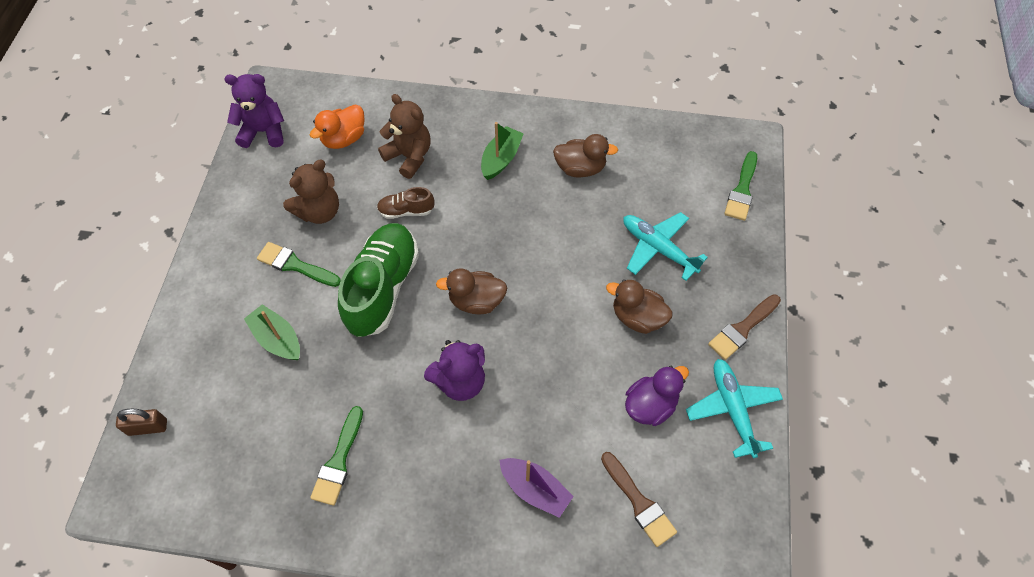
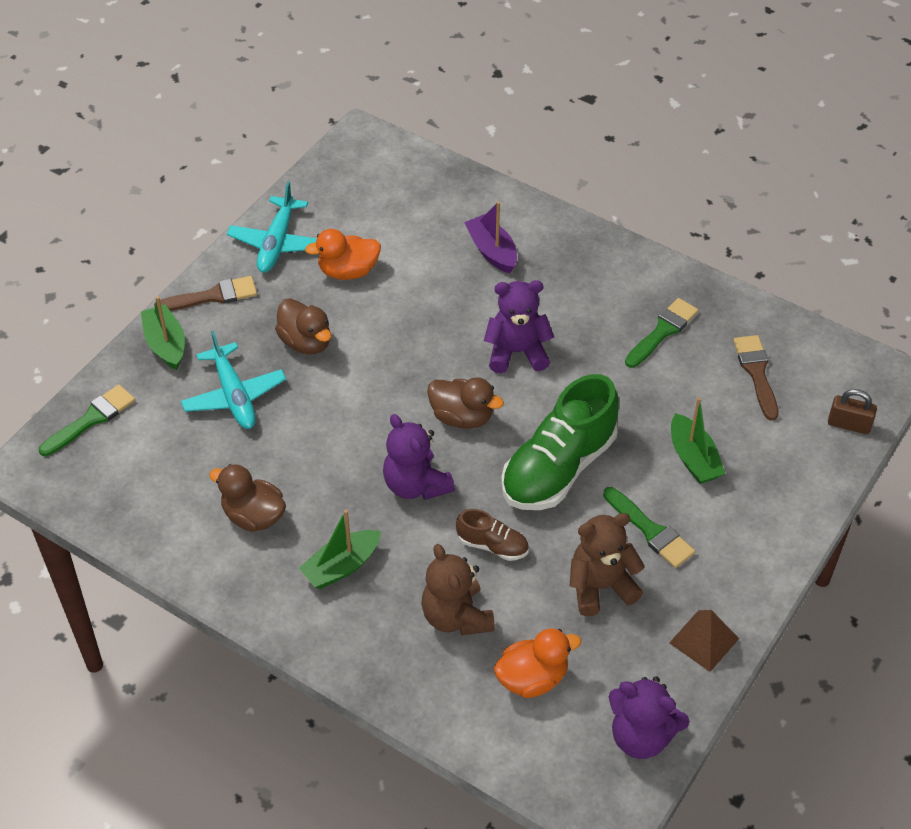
camera: 155 degrees left, 10 degrees down
(236, 202) = (704, 640): none -> brown pyramid
(482, 233) = (416, 485): none -> purple teddy bear
(638, 502) = (408, 214): brown brush -> brown brush (756, 373)
(650, 405) = (348, 271): purple duck -> orange duck
(742, 269) = (166, 344): none -> green boat

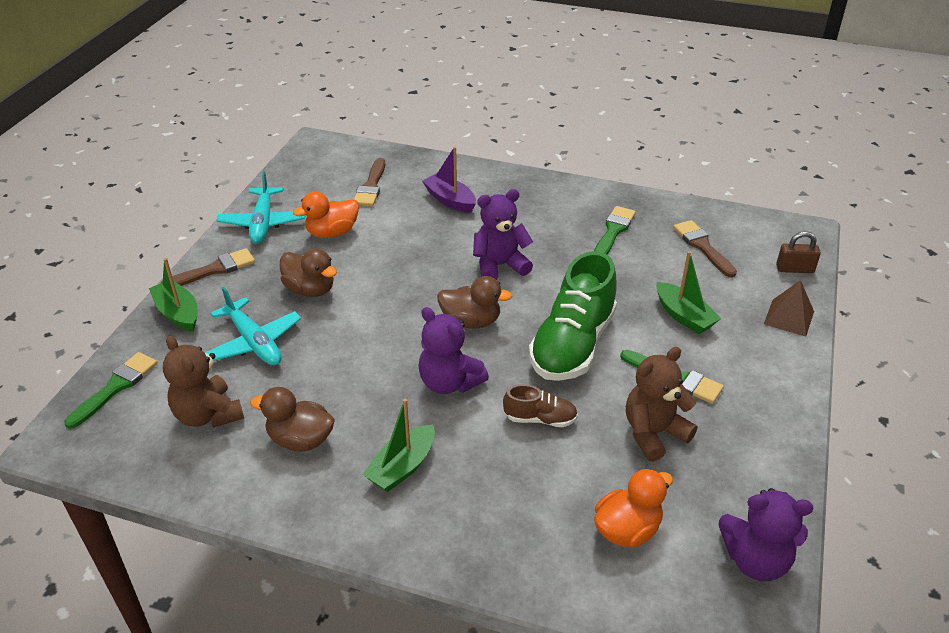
camera: 15 degrees left, 10 degrees down
(409, 213) = (371, 186): none -> brown brush
(456, 616) = (530, 488): brown teddy bear -> brown teddy bear (208, 415)
(704, 640) = (768, 459): brown pyramid -> brown pyramid (789, 317)

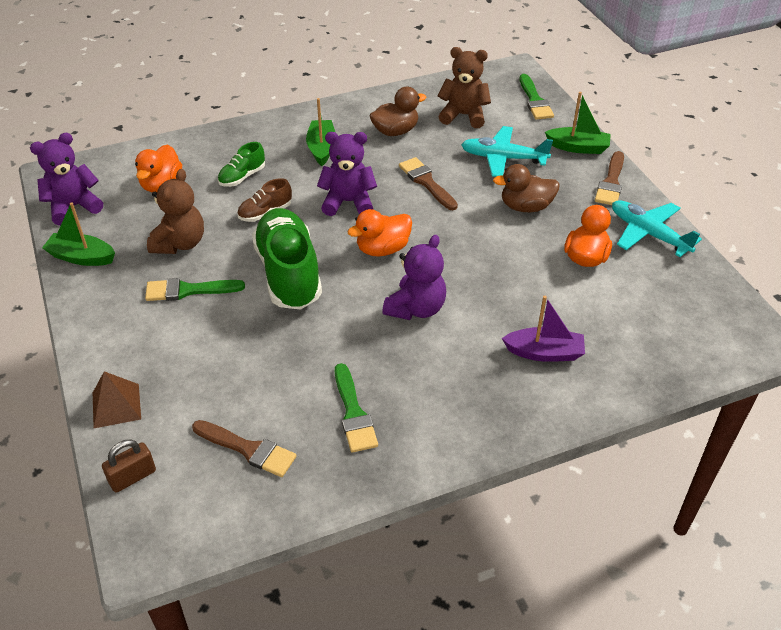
camera: 140 degrees right, 5 degrees up
(371, 186) = (633, 323): brown brush -> brown brush (427, 182)
(471, 321) = (382, 249): brown duck -> orange duck
(525, 481) = (242, 177): none -> green shoe
(684, 316) = (216, 350): green boat -> green boat (81, 257)

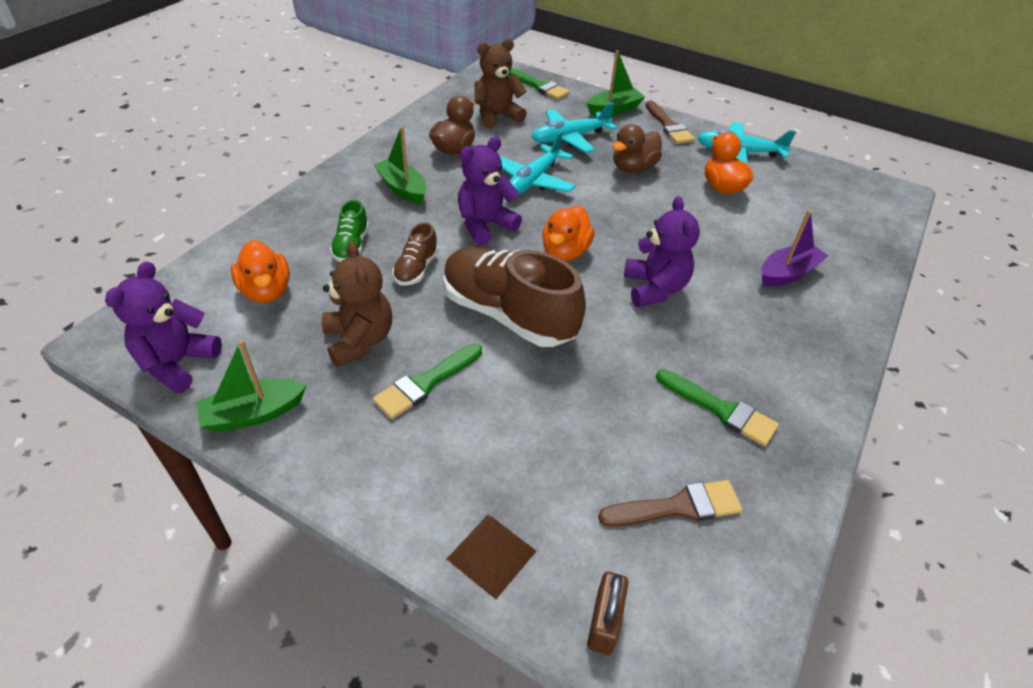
camera: 40 degrees left, 0 degrees up
(288, 273) = (508, 314): green shoe -> brown shoe
(427, 182) = (533, 180): brown brush -> turquoise plane

